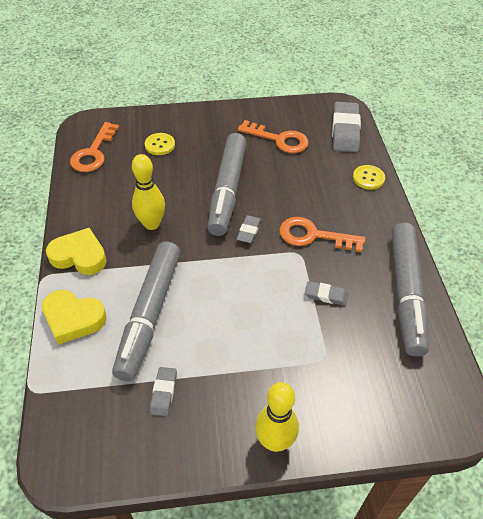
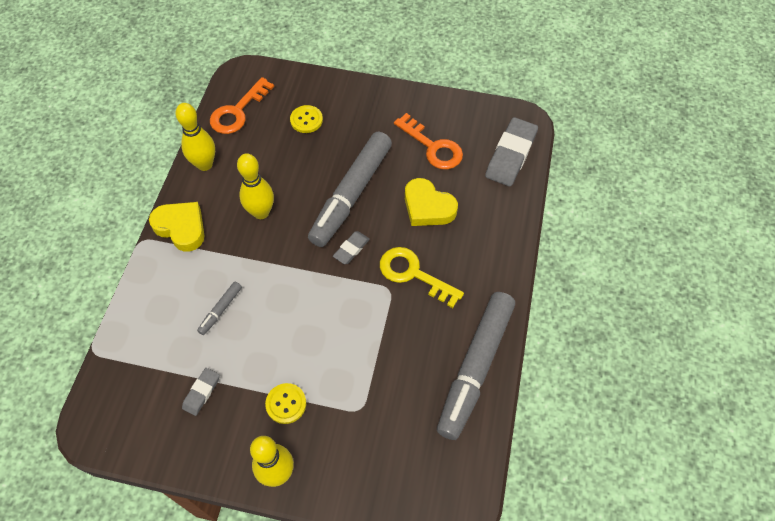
camera: 20 degrees right, 10 degrees up
(73, 319) = (152, 293): yellow heart -> yellow heart (428, 207)
(80, 200) = (204, 164): none -> yellow bowling pin
(150, 314) = (221, 310): grey marker -> grey marker, size x0.41
(313, 236) = (413, 274): orange key -> yellow key
(326, 295) = (394, 344): grey eraser -> none
(368, 178) = (505, 222): yellow button -> yellow button (286, 404)

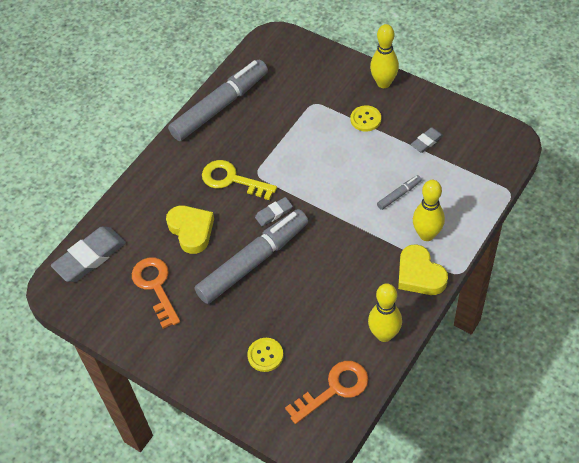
camera: 155 degrees left, 5 degrees down
(261, 212) = (342, 268): yellow bowling pin -> yellow bowling pin (426, 234)
(413, 274) = (232, 180): yellow key -> yellow key turned 150 degrees clockwise

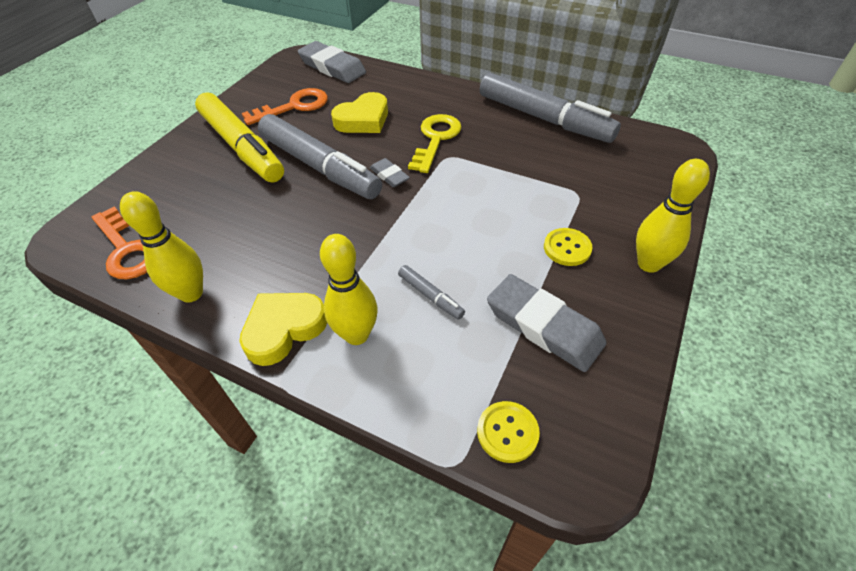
camera: 80 degrees right, 5 degrees down
(212, 324) = (242, 147): none -> yellow marker
(265, 355) = (192, 188): yellow button -> yellow button (507, 432)
(426, 142) = (544, 326): grey eraser -> grey eraser, size x1.93

